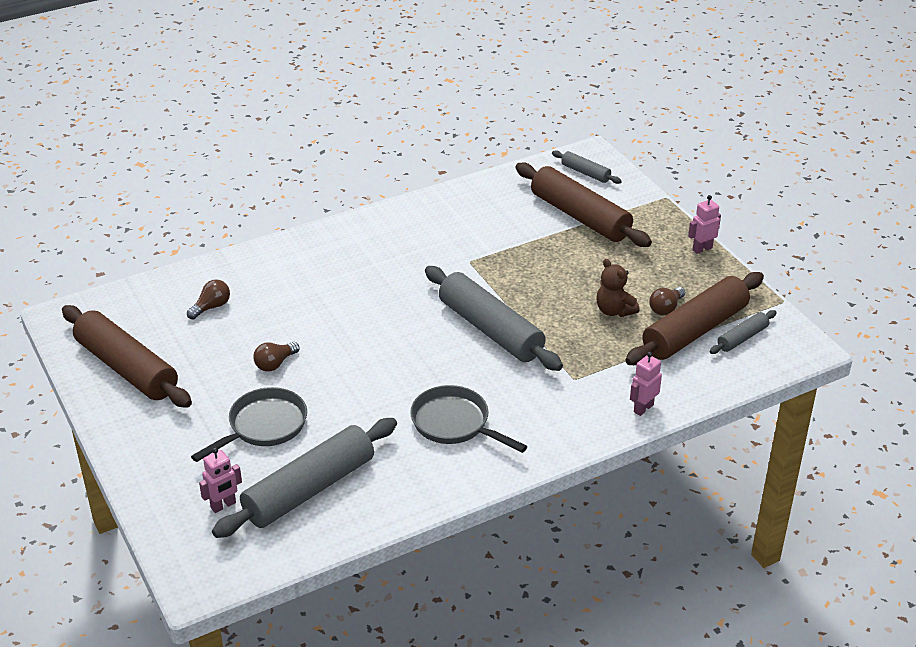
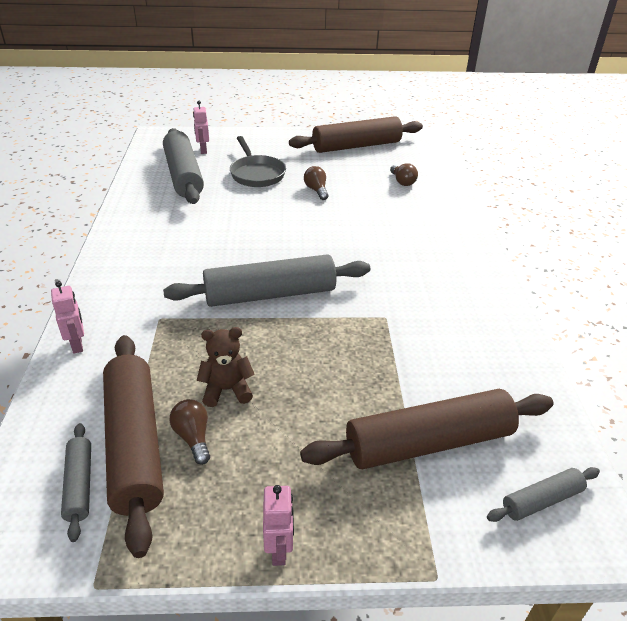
camera: 115 degrees right, 0 degrees up
(454, 423) = (178, 241): grey pan -> none

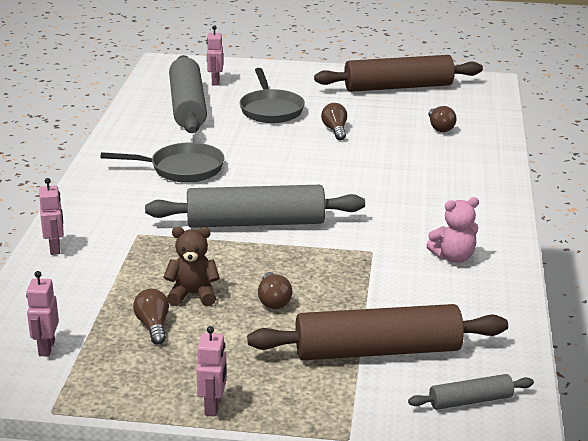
camera: 10 degrees right, 10 degrees down
(79, 485) = (46, 348): grey rolling pin -> pink robot
(135, 444) = (99, 325): brown rolling pin -> none
(190, 240) = (182, 169): none -> grey pan
(309, 388) = (273, 300): none -> brown light bulb
(460, 316) = (453, 257): none -> pink teddy bear

